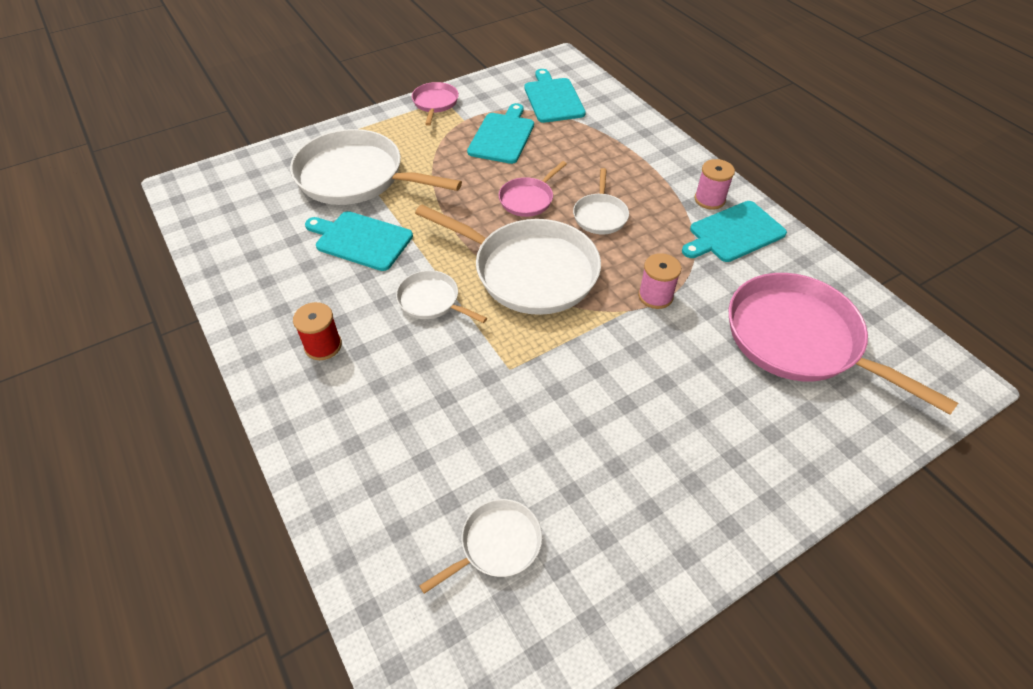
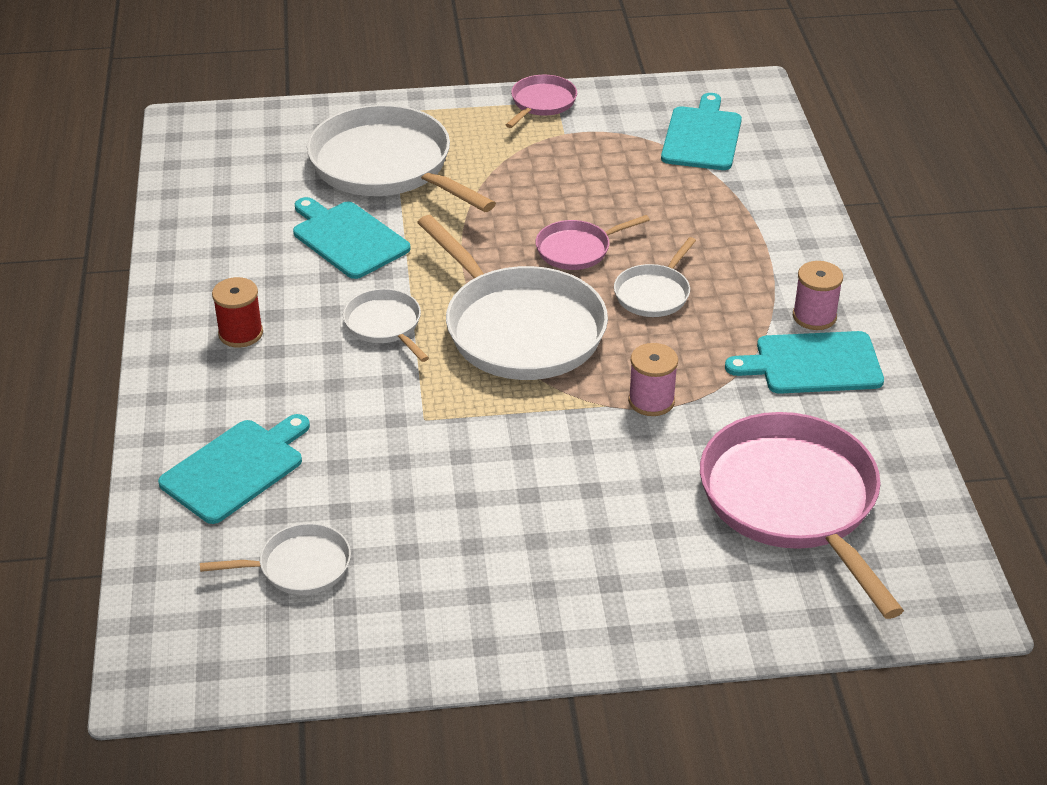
camera: 25 degrees right, 10 degrees down
(502, 136) = (599, 166): turquoise cutting board -> turquoise cutting board (236, 468)

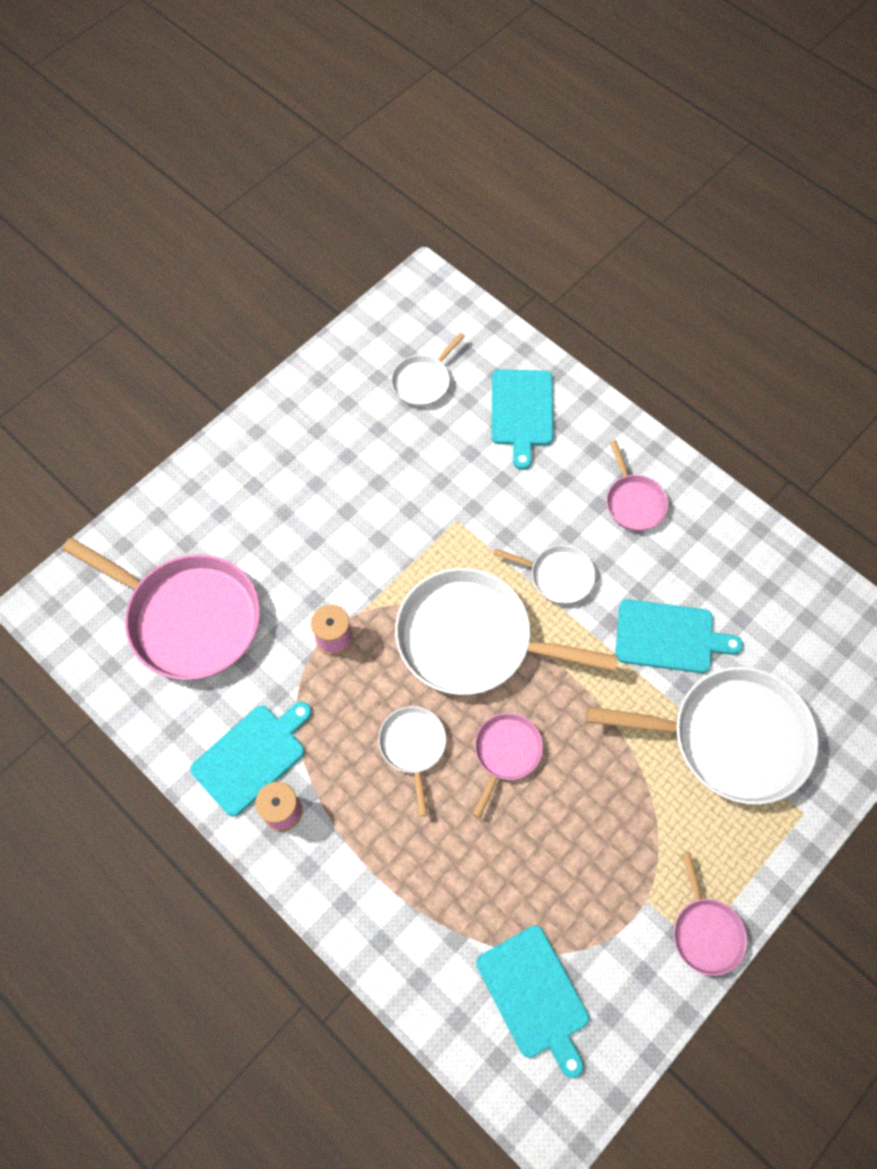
camera: 140 degrees right, 25 degrees up
(240, 333) = (634, 502): red spool -> pink pan

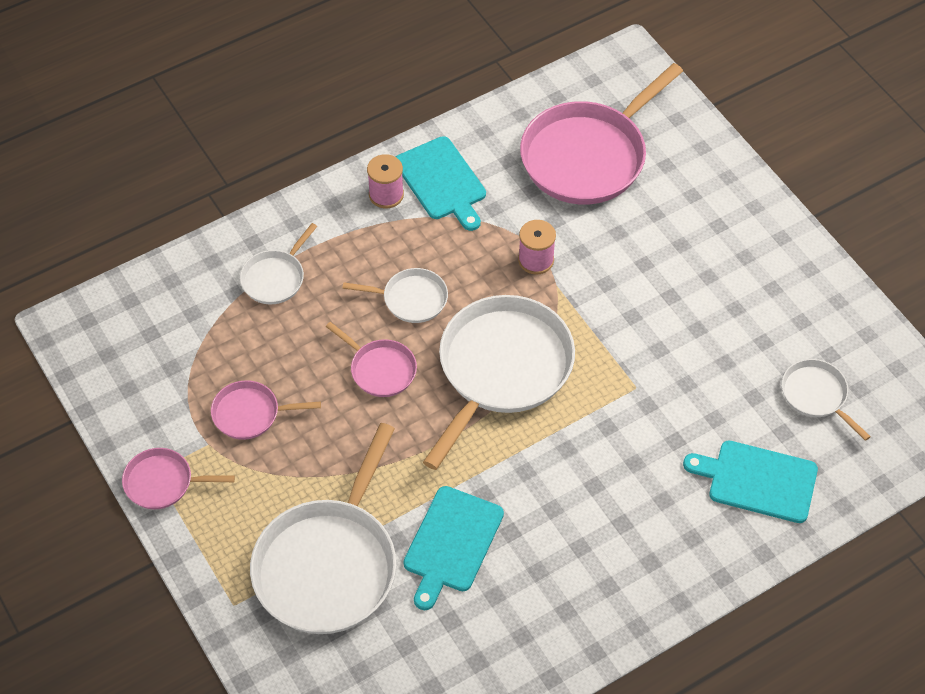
camera: 105 degrees right, 10 degrees down
(534, 995) = (166, 338): turquoise cutting board -> none
(558, 576) = (548, 461): white pan -> white pan (275, 278)
(634, 502) = (616, 559): pink pan -> pink pan (250, 414)

